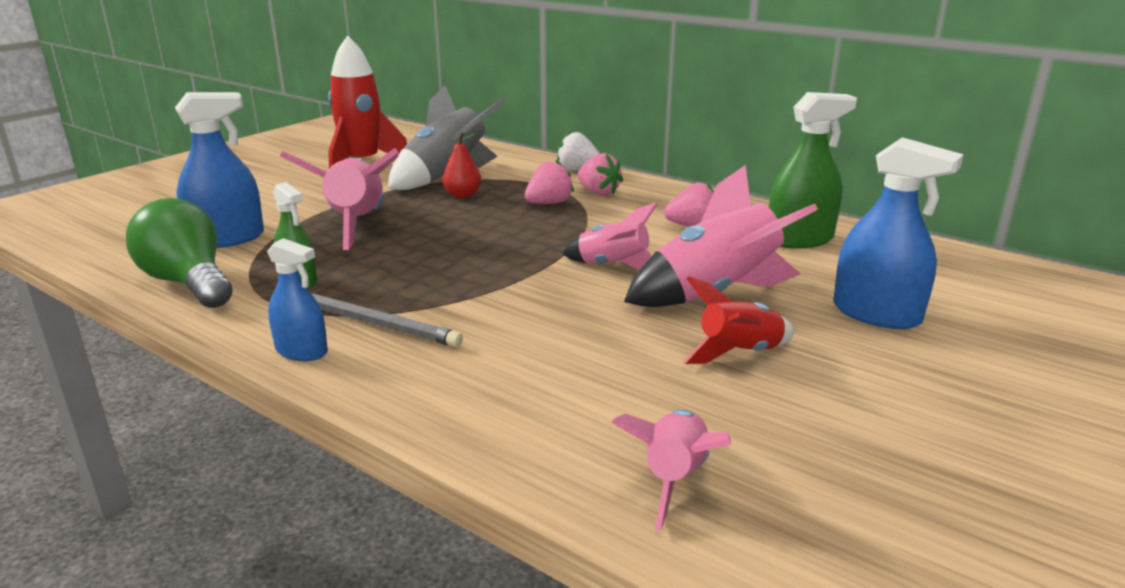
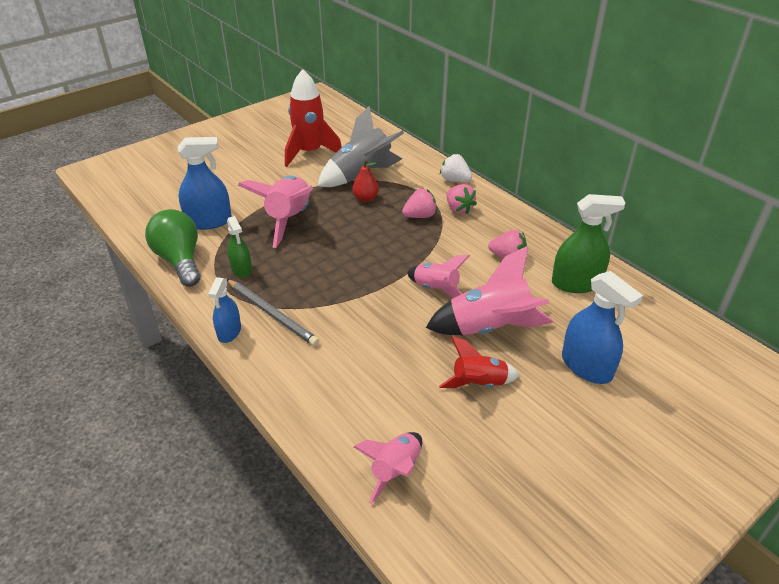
camera: 15 degrees right, 15 degrees up
(301, 351) = (229, 332): blue spray bottle -> blue spray bottle turned 60 degrees clockwise

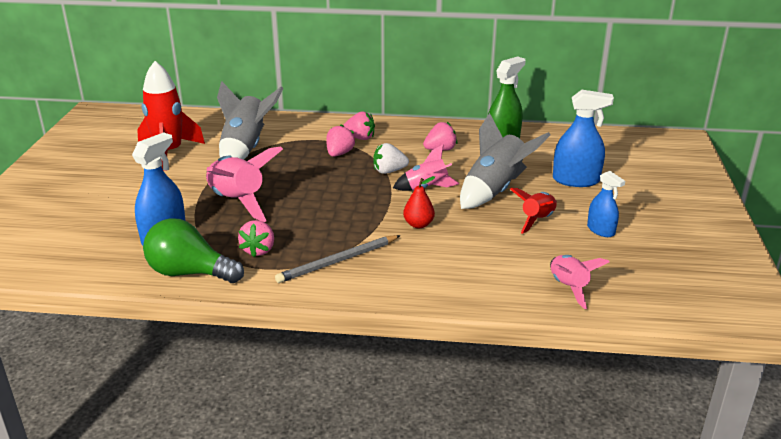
camera: 45 degrees left, 10 degrees down
(229, 332) = (325, 289): blue spray bottle -> blue spray bottle (601, 230)
(241, 269) = (259, 250): green spray bottle -> pink strawberry
(272, 314) = (338, 261): grey pencil -> grey pencil turned 150 degrees clockwise
(365, 198) = (277, 161): red pear -> red pear (418, 224)
(455, 180) = (326, 122): white strawberry -> white strawberry (389, 171)
(490, 328) = (495, 190): pink rocket -> grey rocket

